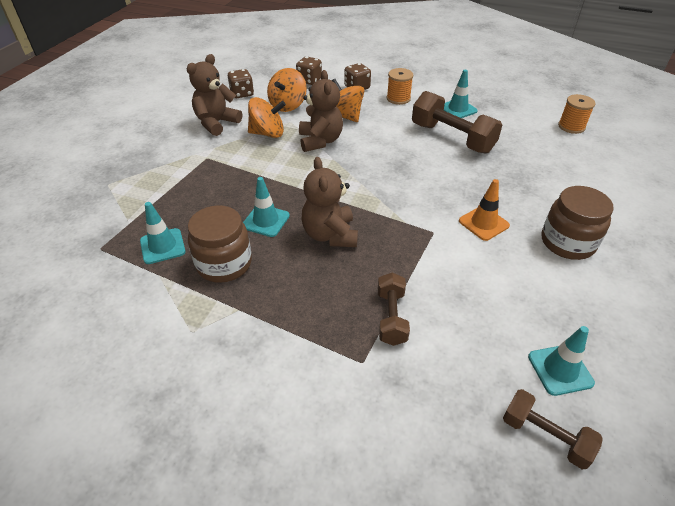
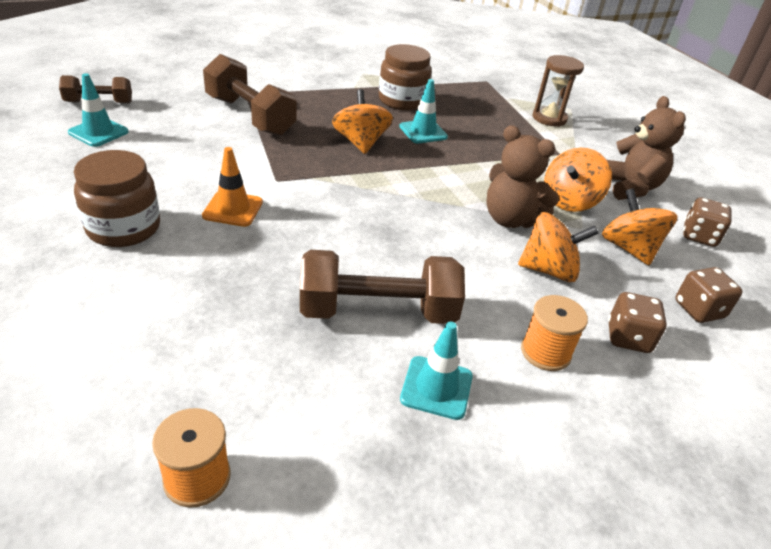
camera: 130 degrees right, 5 degrees down
(147, 184) = (549, 118): none -> brown hourglass
(162, 246) = (456, 94): turquoise traffic cone -> none
(330, 235) = (360, 143): brown teddy bear -> orange spinning top
(391, 317) = (250, 116): brown dumbbell -> brown dumbbell, size x1.73

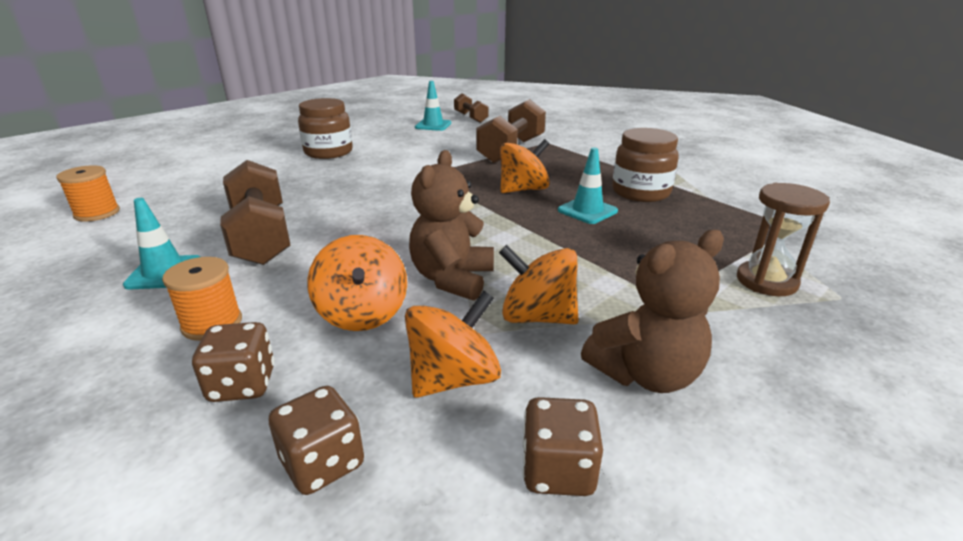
camera: 75 degrees right, 10 degrees down
(233, 209) = (371, 170): orange traffic cone -> none

